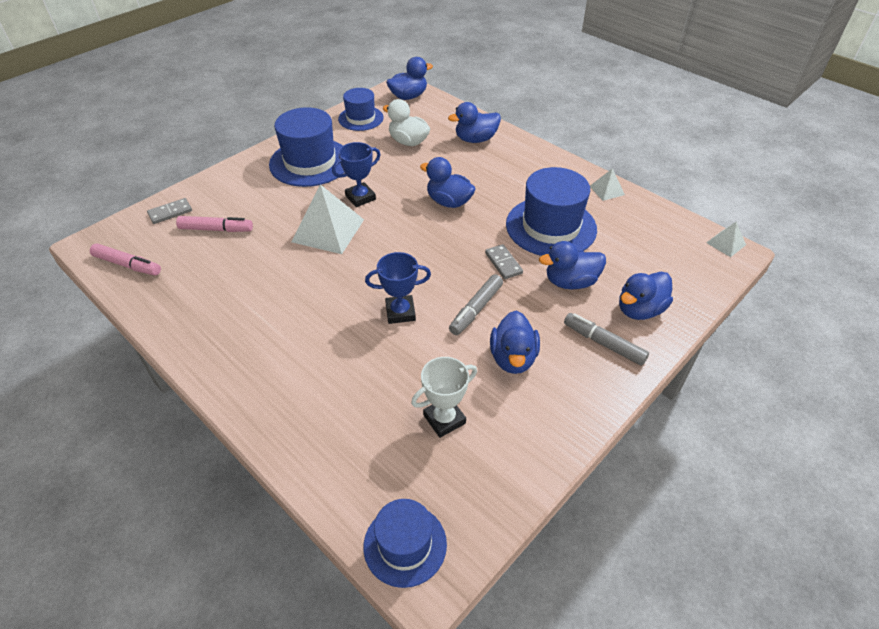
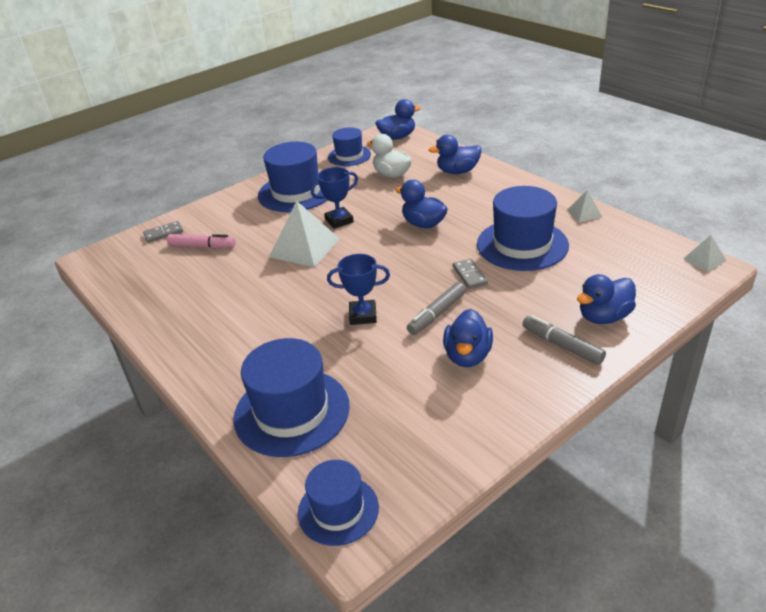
camera: 10 degrees right, 10 degrees down
(128, 265) = (120, 275): pink marker -> none
(341, 430) = (292, 411): none -> blue hat
(444, 419) = (392, 406): white trophy -> none
(570, 282) = (535, 292): blue duck -> none

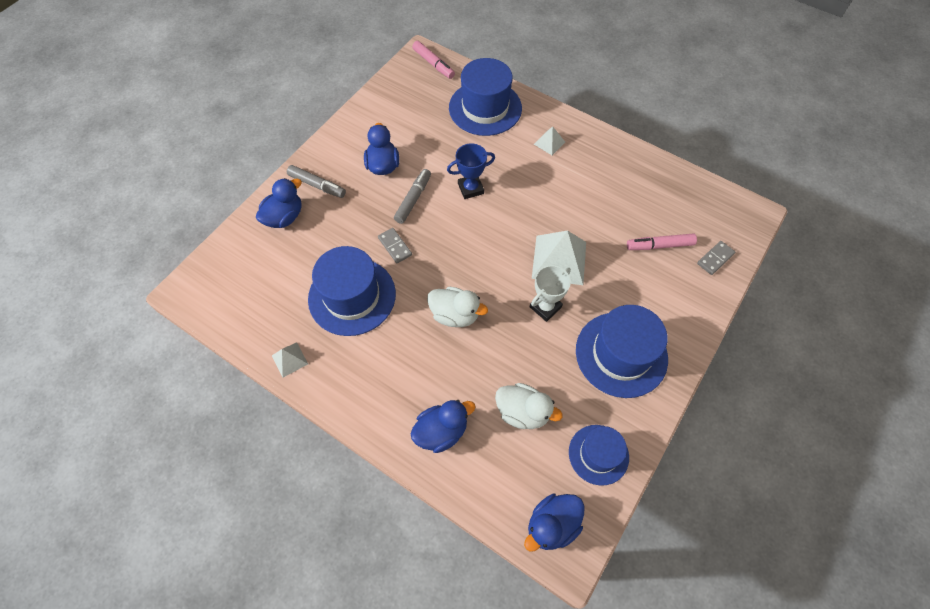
camera: 160 degrees right, 25 degrees up
(338, 510) = (433, 64): blue hat -> pink marker
(339, 221) = (545, 307): blue trophy -> white trophy
(423, 224) = (455, 315): blue duck -> white duck
(704, 259) = (187, 300): white pyramid -> white pyramid (549, 143)

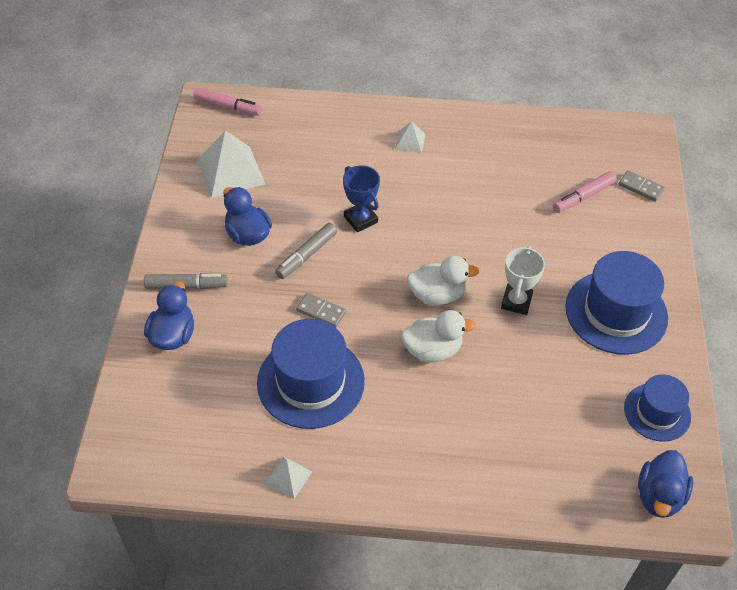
camera: 30 degrees left, 10 degrees down
(413, 199) = (306, 255): grey marker -> grey marker turned 135 degrees counterclockwise
(441, 431) = (498, 466): blue duck -> none
(470, 189) = (360, 219): blue trophy -> blue trophy turned 75 degrees counterclockwise
(485, 108) = (318, 132): blue hat -> none
(522, 412) = (563, 409): white duck -> white duck (437, 295)
(559, 260) = (498, 251): white pyramid -> white pyramid (230, 172)
(715, 258) = (640, 187): grey domino -> grey domino turned 75 degrees counterclockwise

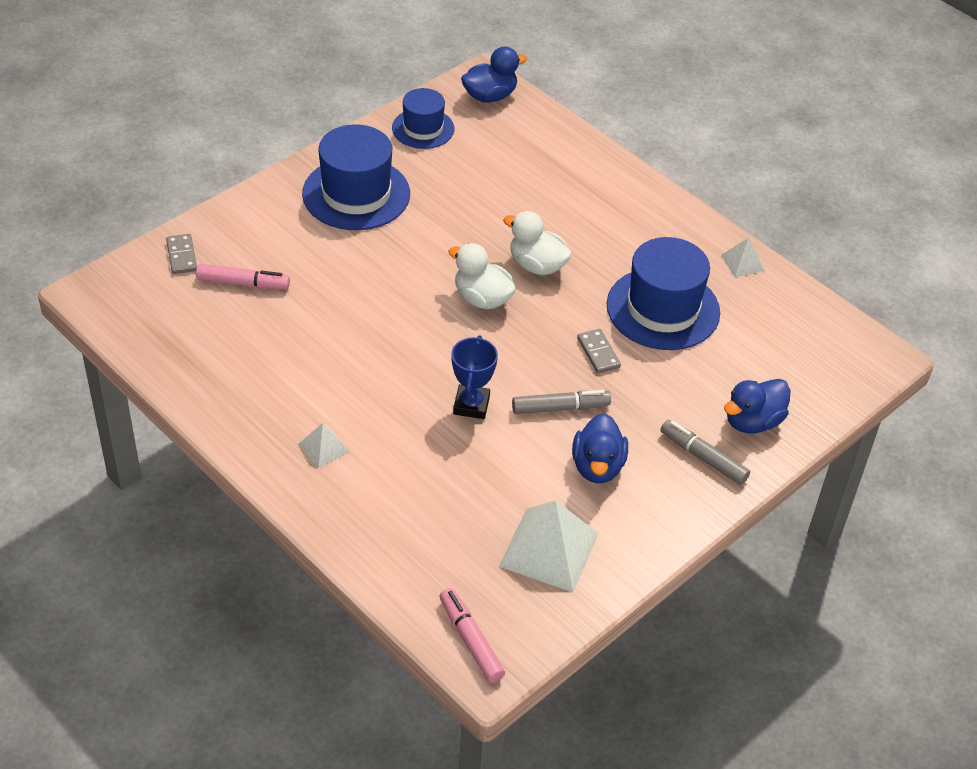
camera: 140 degrees left, 5 degrees down
(516, 302) = (423, 251): white trophy -> none

